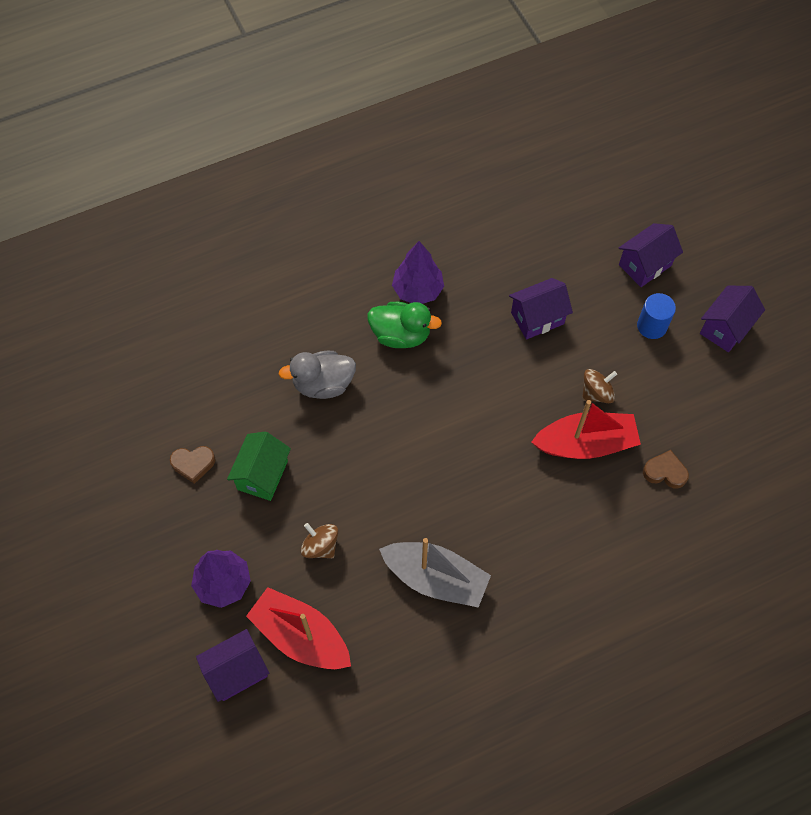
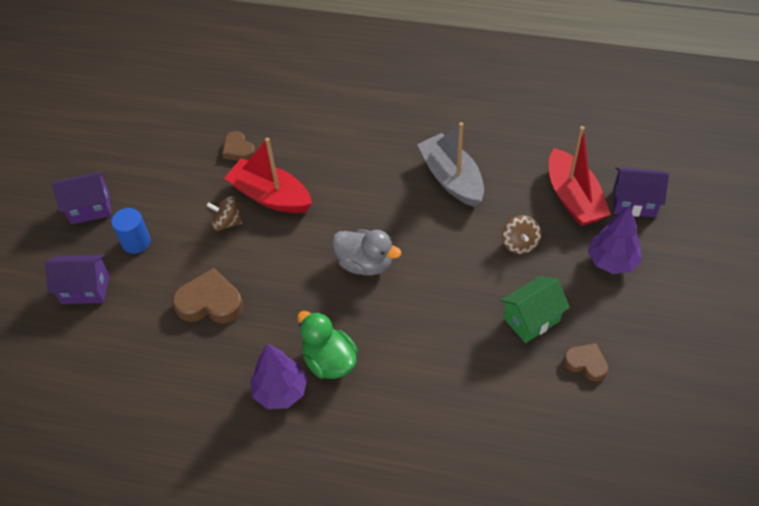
camera: 140 degrees left, 10 degrees down
(323, 384) = (428, 361): grey duck -> grey duck (365, 263)
(537, 318) = (210, 302): purple house -> brown heart

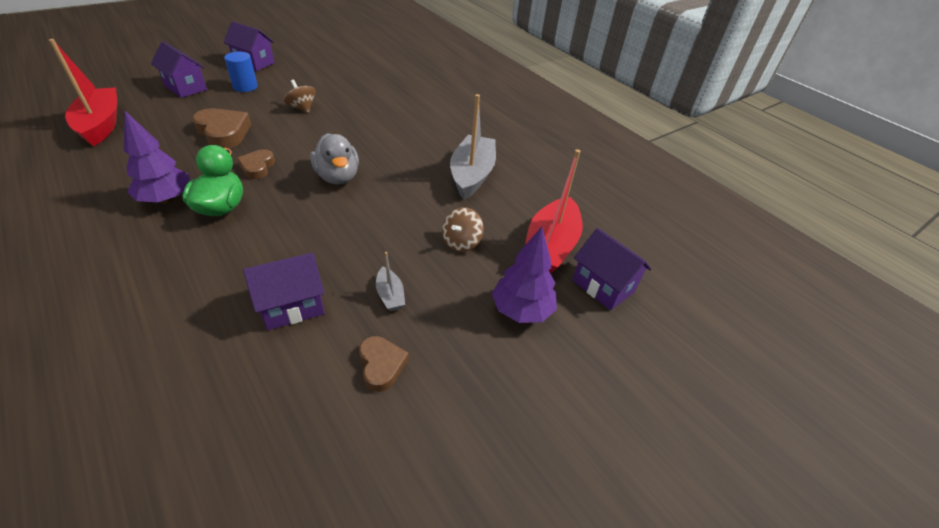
camera: 35 degrees right, 10 degrees down
(238, 150) = (367, 86): brown heart -> brown heart (257, 167)
(270, 196) = (346, 112): red boat -> red boat (101, 125)
(489, 379) = (292, 306): none -> purple house
(531, 319) = (390, 295): green house -> grey boat

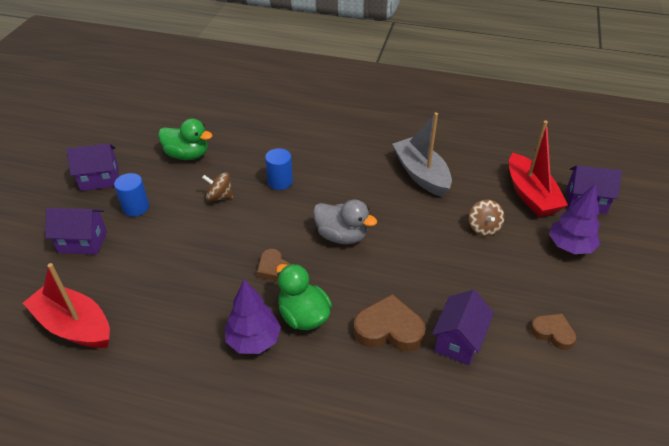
camera: 35 degrees left, 0 degrees up
(223, 132) = (196, 259): brown heart -> brown heart (389, 329)
(326, 76) = (187, 155): none -> green duck
(356, 121) = (280, 182): none -> blue cylinder
(390, 295) = (497, 291): grey boat -> none

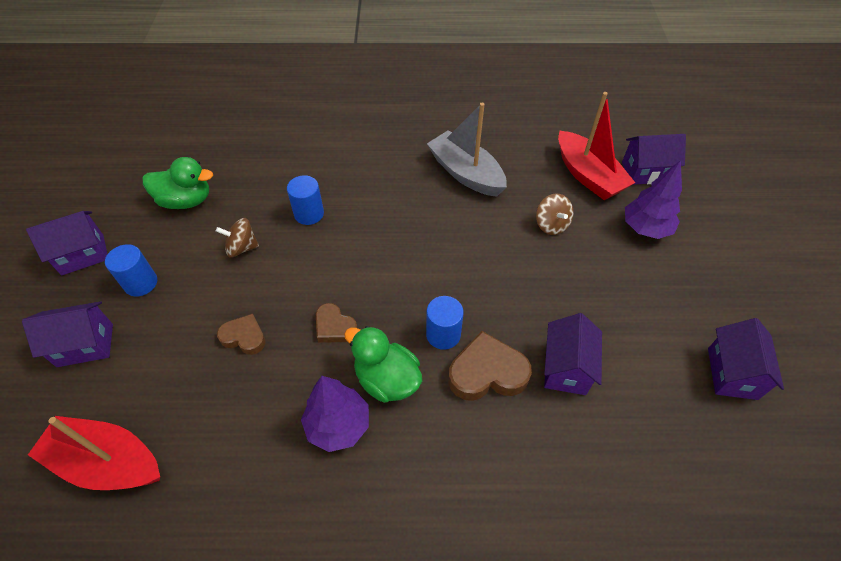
camera: 15 degrees left, 10 degrees up
(342, 236) = (400, 268): grey duck -> none
(361, 293) = (443, 334): none -> blue cylinder
(552, 333) = (658, 334): brown heart -> brown heart (244, 337)
(612, 379) = (732, 373): none -> purple house

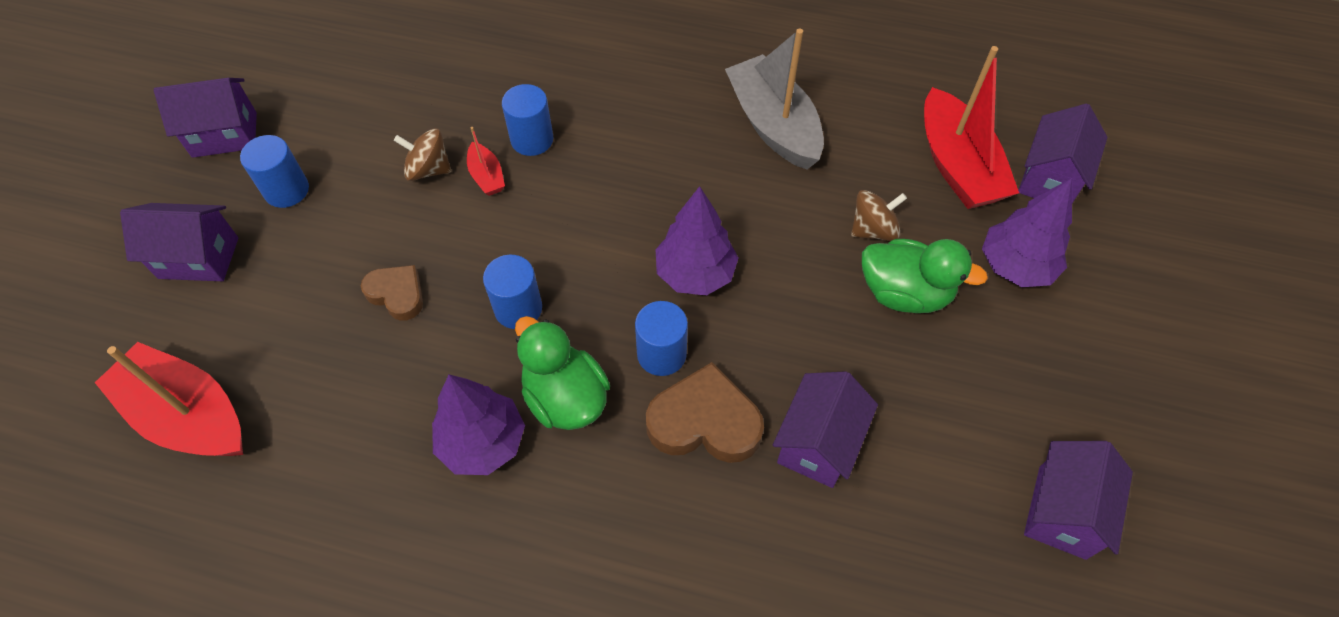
camera: 15 degrees right, 5 degrees up
(186, 200) = (374, 86): green duck -> green duck (904, 293)
(285, 244) = (487, 176): none -> red boat
(334, 327) = (518, 308): brown heart -> blue cylinder
(448, 277) = (695, 273): none -> purple tree
(551, 224) = (873, 229): brown spinning top -> brown spinning top turned 105 degrees counterclockwise
(645, 172) = (1050, 178): purple house -> purple house turned 75 degrees counterclockwise

